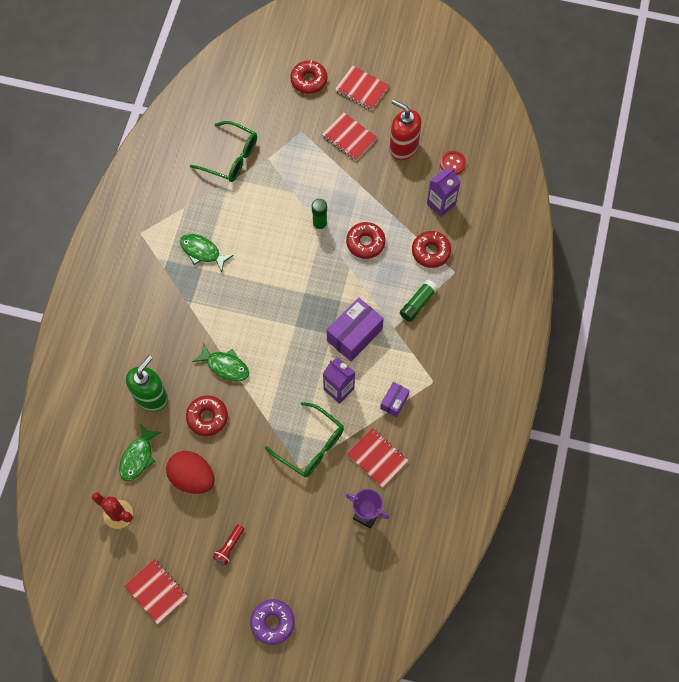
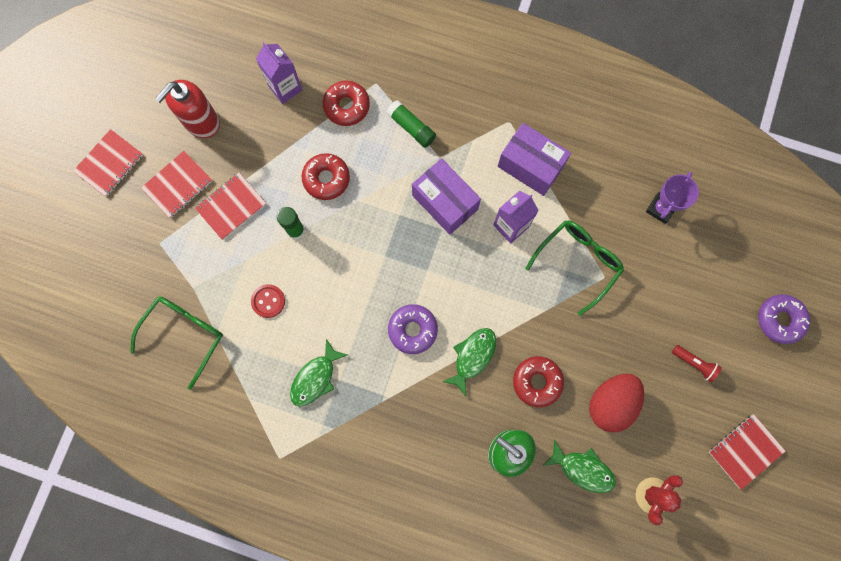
camera: 85 degrees left, 10 degrees up
(244, 319) = (412, 330): none -> purple donut
(309, 80) = (85, 228): red donut -> none
(377, 458) = (596, 191): red notebook -> red notebook (231, 206)
(394, 402) = (530, 166): purple box -> purple box, size x1.83
(452, 163) = (232, 69): red button -> red button (268, 301)

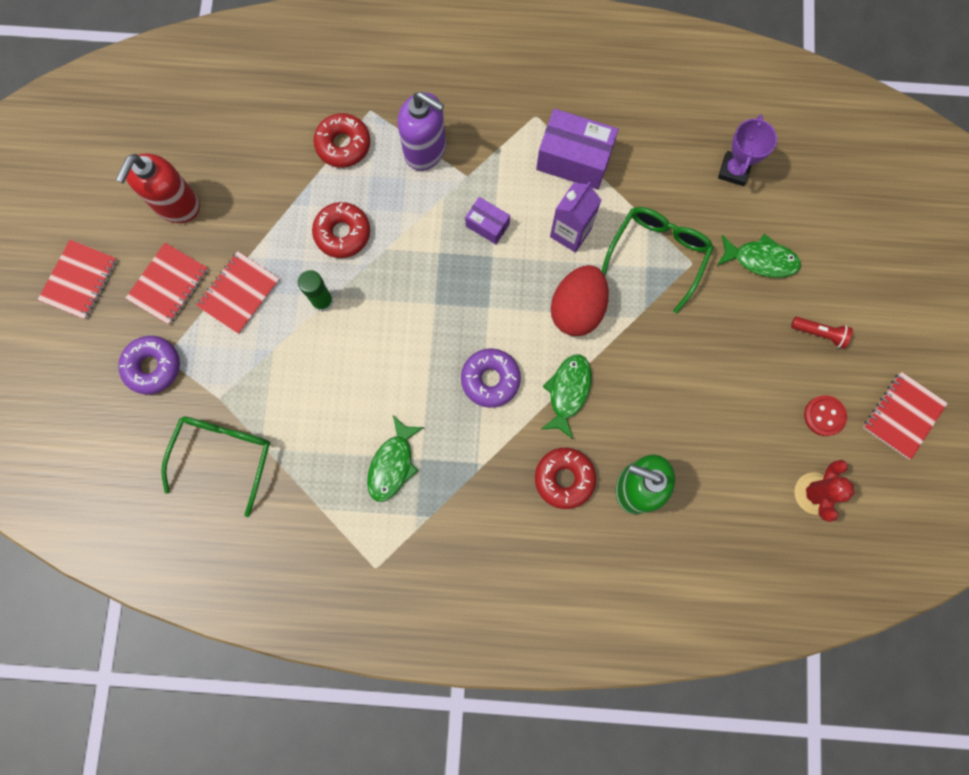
camera: 15 degrees left, 0 degrees up
(268, 301) = (313, 391): red button -> red button (824, 416)
(285, 88) = (265, 141): purple carton -> none
(411, 128) = (425, 150): green glue stick -> purple soap dispenser
(445, 202) = (487, 225): purple box -> purple box, size x0.55
(537, 382) = (649, 401): red donut -> red donut (564, 478)
(583, 469) = (728, 485): green fish -> green fish (761, 260)
(611, 403) = (739, 402): red egg -> red egg (577, 309)
(780, 320) = (900, 260): purple donut -> purple donut (153, 367)

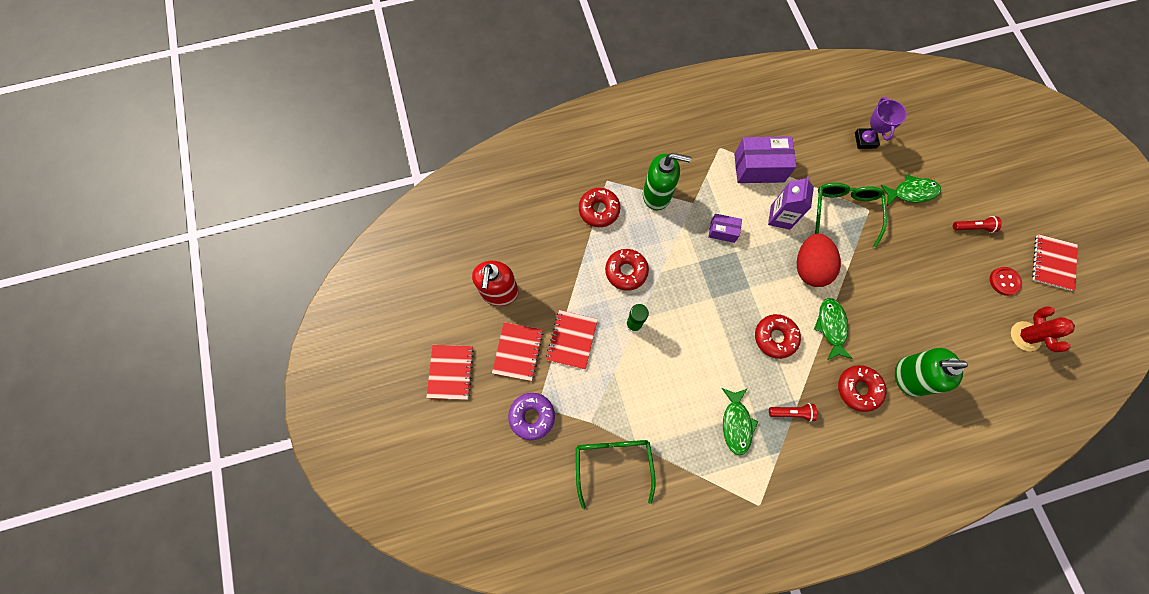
camera: 20 degrees left, 5 degrees down
(425, 150) = (657, 195): purple soap dispenser -> green soap dispenser
(467, 476) = (791, 412): none -> red flashlight
(490, 379) = (775, 337): purple donut -> red donut

